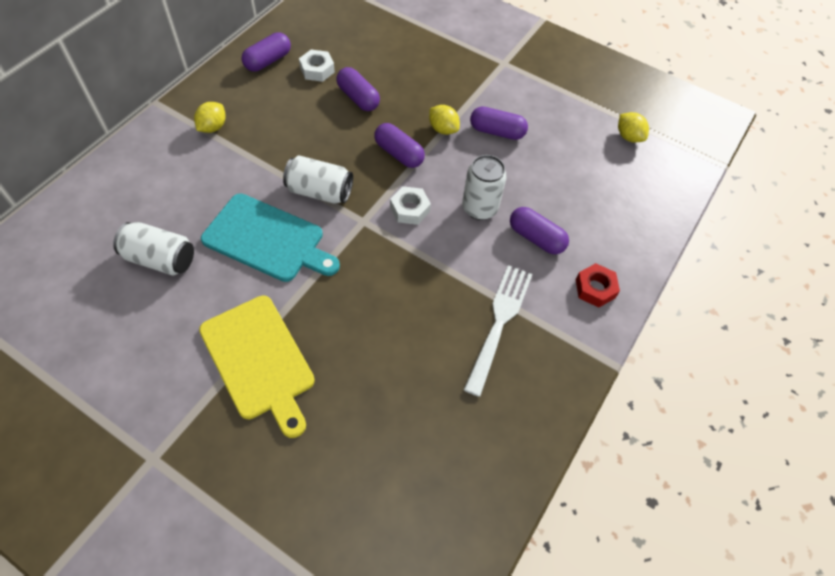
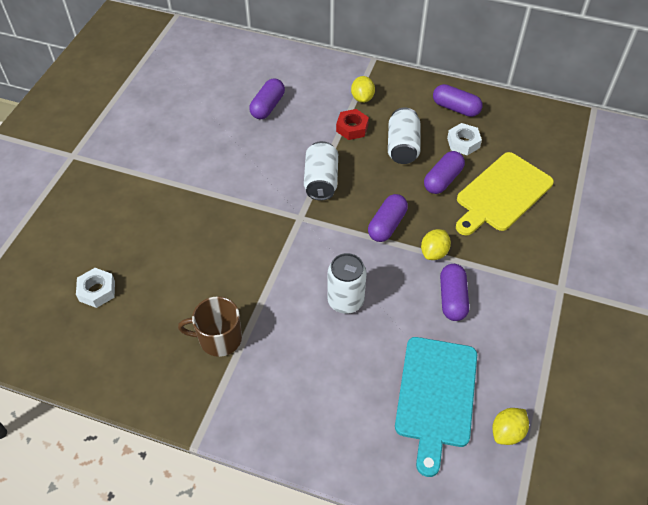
camera: 80 degrees right, 5 degrees down
(160, 259) = (225, 110): white can -> white can (402, 147)
(213, 127) = (362, 98): yellow lemon -> yellow lemon turned 75 degrees clockwise
(259, 360) = (153, 187): yellow cutting board -> yellow cutting board (502, 194)
(267, 239) = (261, 162): turquoise cutting board -> turquoise cutting board (436, 395)
(409, 209) = (324, 247): white nut -> white nut (97, 291)
(499, 324) = (219, 338): white fork -> brown mug
(536, 238) = (325, 355): purple capsule -> purple capsule (267, 106)
(595, 288) = (279, 417): red nut -> red nut (352, 128)

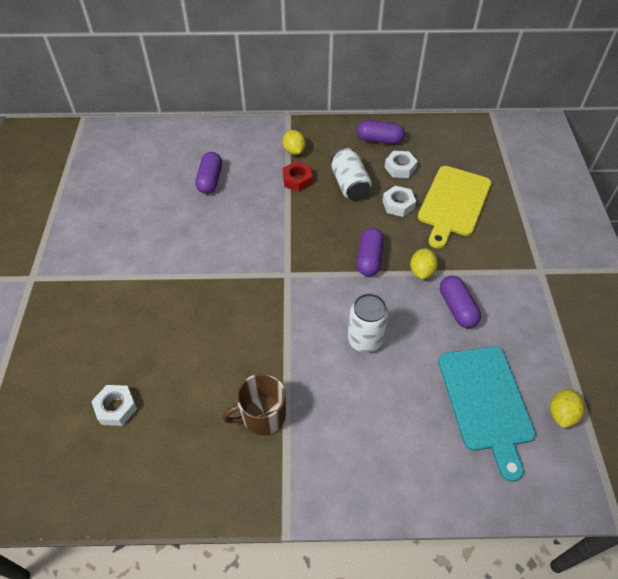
camera: 20 degrees left, 0 degrees up
(321, 181) = (291, 235): white can -> none
(443, 180) = (398, 205): purple capsule -> white nut

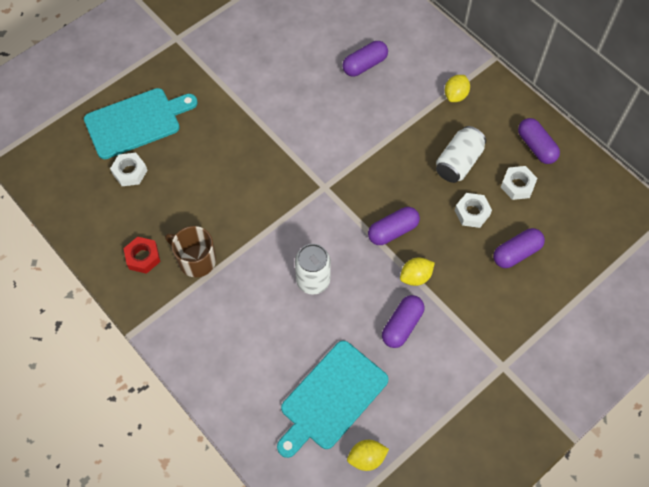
camera: 50 degrees right, 10 degrees up
(72, 366) = (136, 122): none -> turquoise cutting board
(297, 180) = (425, 122): red nut -> red nut (143, 257)
(453, 203) = (516, 253): yellow cutting board -> purple capsule

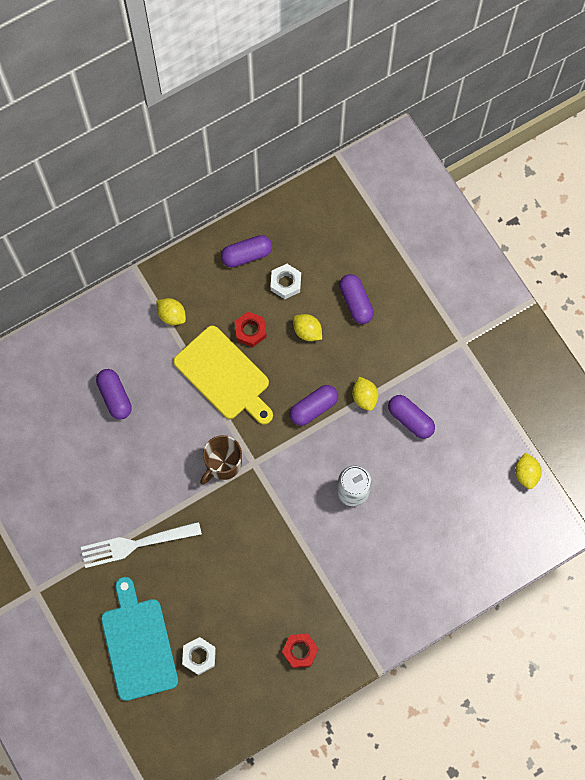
camera: 80 degrees left, 10 degrees up
(196, 260) = (312, 599): brown mug -> brown mug (223, 463)
(229, 105) = (137, 543): none -> white fork
(331, 398) = (468, 494): turquoise cutting board -> none
(393, 231) = (313, 408): purple capsule -> purple capsule turned 75 degrees clockwise
(407, 148) = (224, 375): none -> yellow cutting board
(458, 162) = (250, 331): white can -> red nut
(472, 213) = (307, 331): white nut -> yellow lemon

